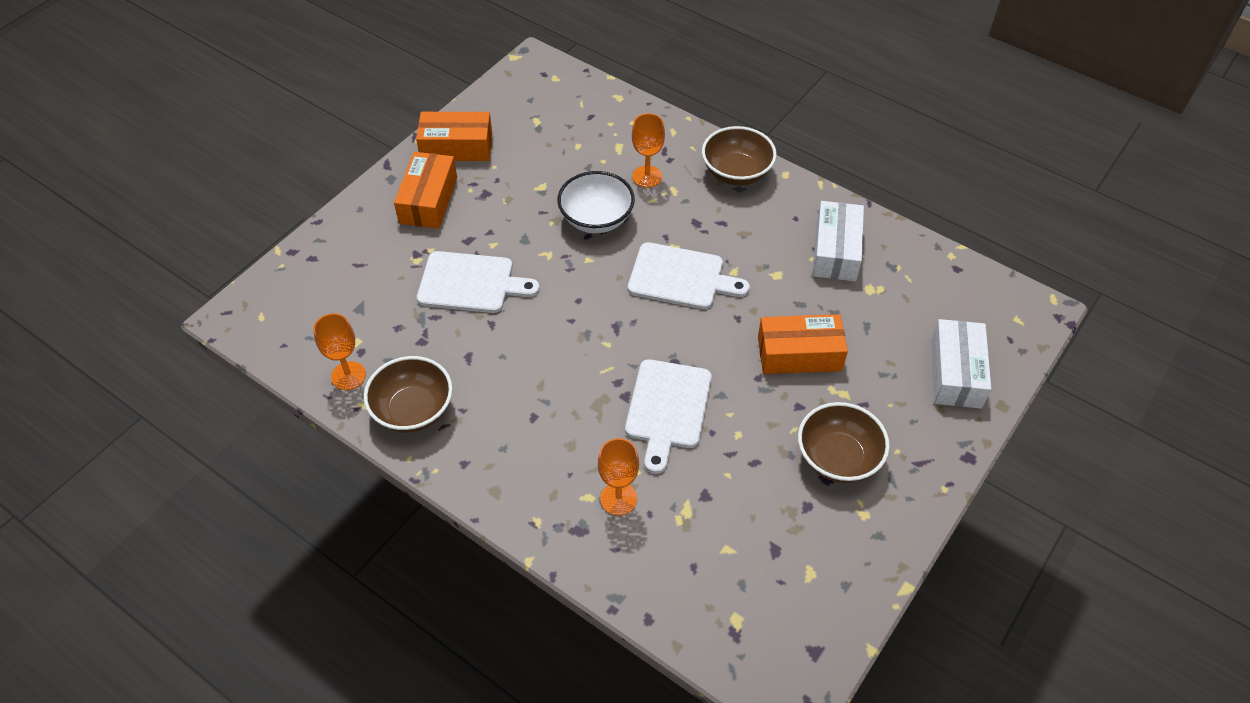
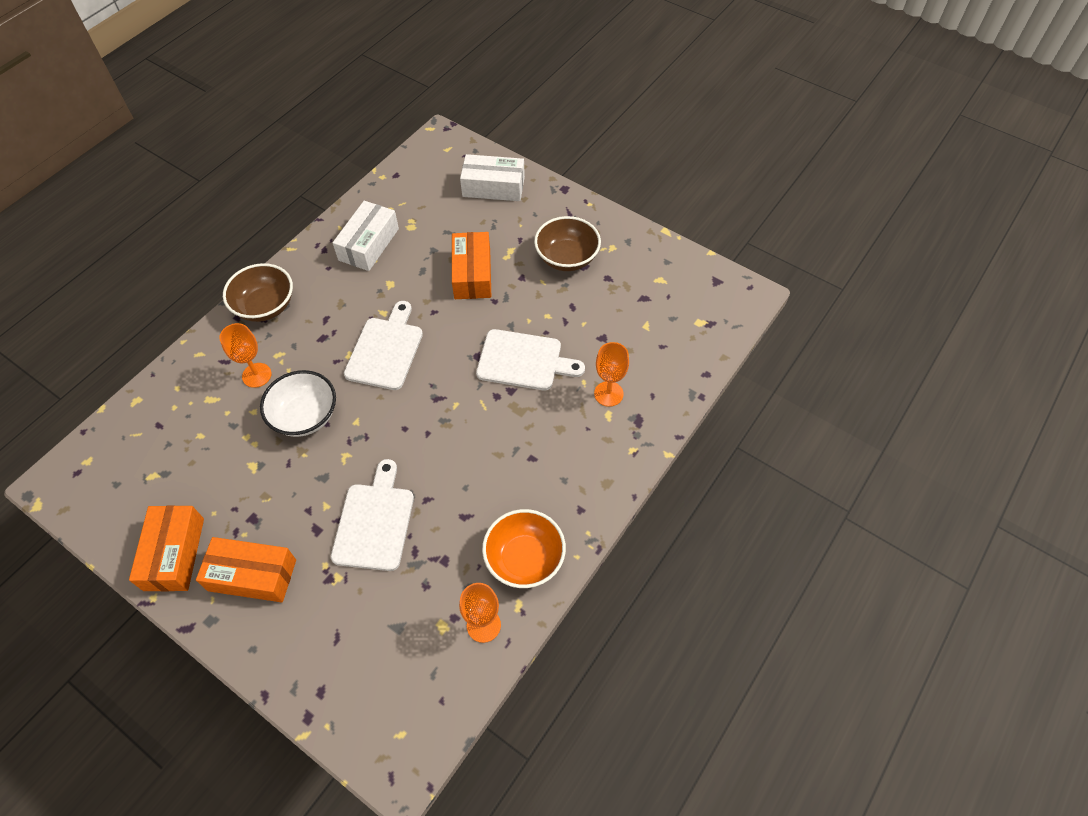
camera: 90 degrees left, 5 degrees up
(413, 410) = (524, 559): brown bowl -> orange bowl
(835, 251) = (369, 244): white box -> white box turned 75 degrees counterclockwise

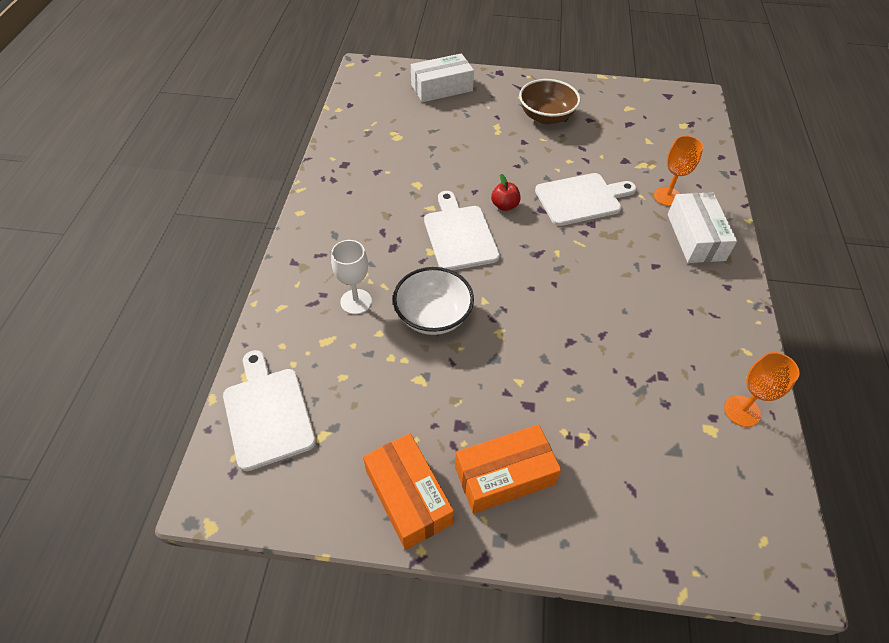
camera: 30 degrees left, 5 degrees down
(256, 375) = (356, 301): orange goblet -> white goblet
(265, 306) = (315, 243): brown bowl -> none
(369, 244) = (371, 162): white box -> white box (695, 237)
(374, 522) = (575, 373): white cutting board -> white cutting board (267, 413)
(448, 338) = (504, 205): none -> red apple
(472, 274) = (481, 153): orange box -> none
(524, 559) = (722, 343): orange bowl -> none

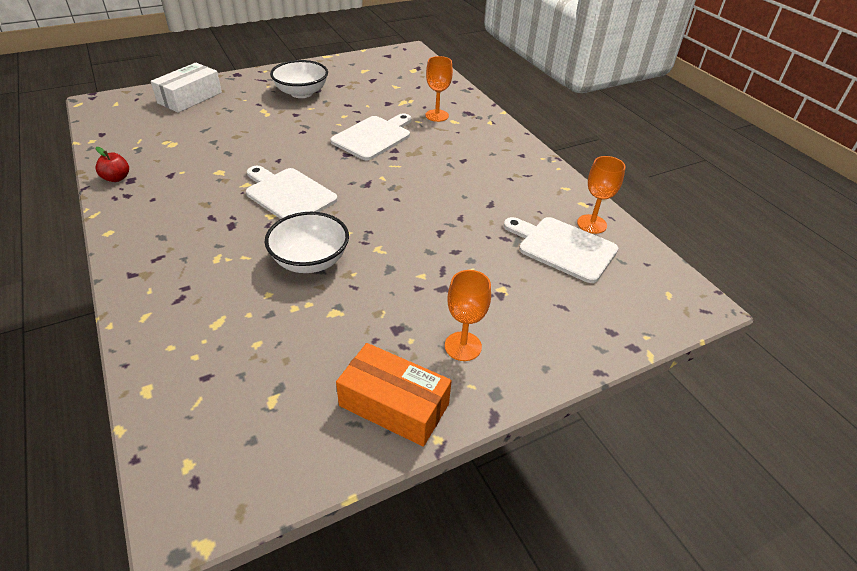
camera: 35 degrees left, 10 degrees down
(267, 413) = (197, 410): white cutting board -> white cutting board (563, 247)
(356, 301) = (225, 280): white goblet -> none
(504, 205) = (313, 161): red apple -> red apple (116, 178)
(504, 475) = (463, 346): orange box -> orange goblet
(546, 117) = (301, 93): brown bowl -> white bowl
(695, 237) = (476, 133): white box -> none

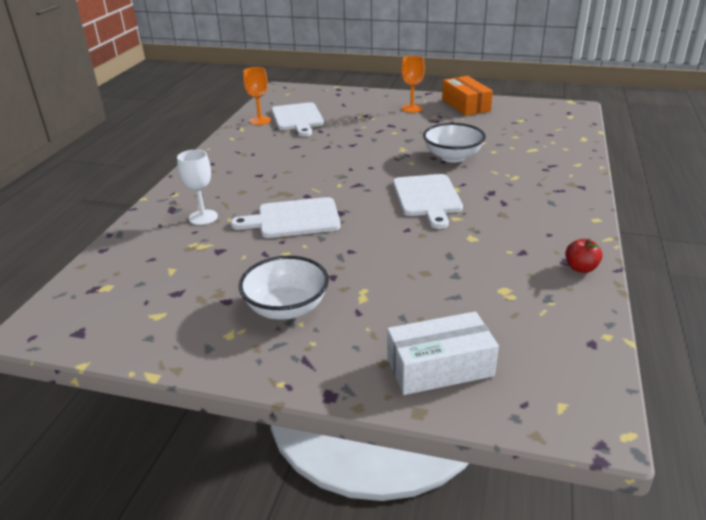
camera: 135 degrees left, 10 degrees down
(437, 115) = (203, 217): orange goblet -> white goblet

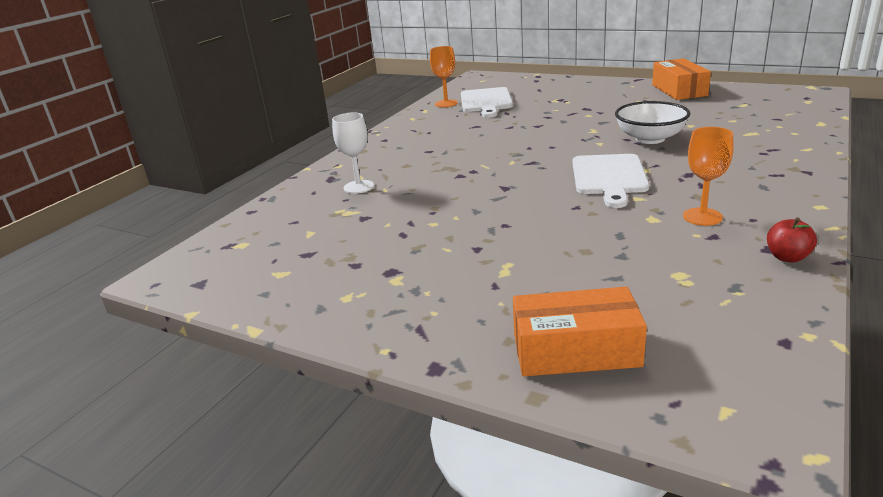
camera: 15 degrees right, 5 degrees down
(286, 308) = (416, 276): white bowl -> none
(294, 219) = (452, 192): white cutting board -> none
(412, 108) = (614, 93): orange goblet -> orange goblet (702, 217)
(439, 367) = (576, 350): white box -> orange box

